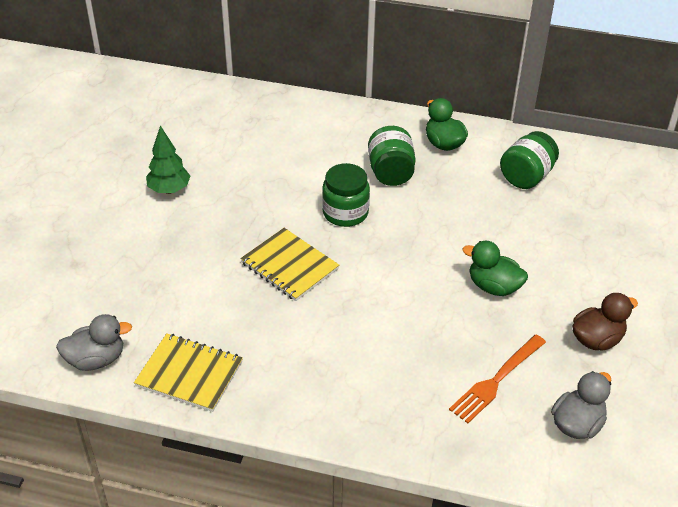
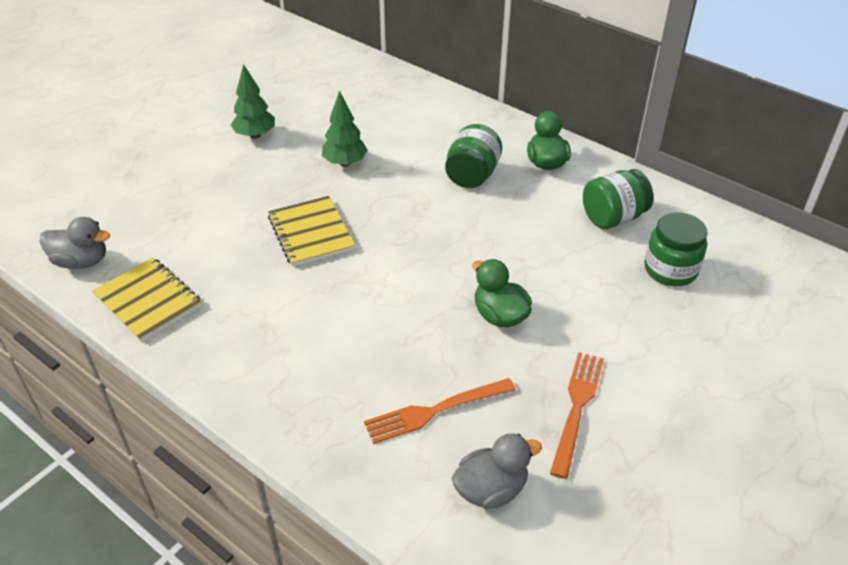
camera: 25 degrees right, 0 degrees up
(272, 193) = (345, 163): none -> green tree
(345, 213) = (400, 200): green jar -> green jar (670, 270)
(597, 339) = (577, 407): brown duck -> orange fork

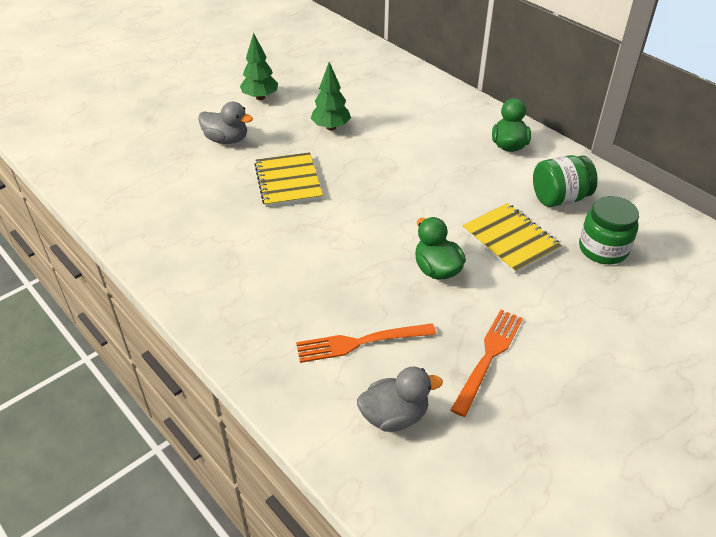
camera: 10 degrees right, 0 degrees up
(81, 261) = (94, 183): grey duck -> grey duck (226, 140)
(148, 301) = (140, 221): yellow notebook -> yellow notebook (510, 240)
(472, 175) = (439, 149): green jar -> none

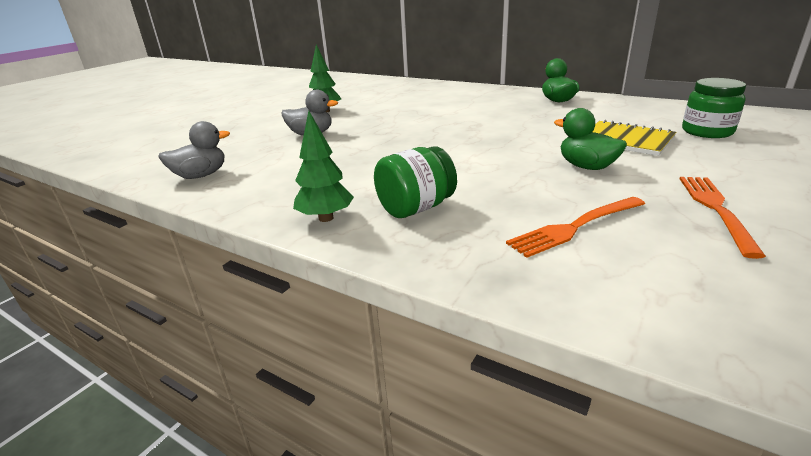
camera: 15 degrees left, 15 degrees down
(288, 181) = (390, 145): yellow notebook -> none
(331, 127) = (402, 115): green tree -> green tree (326, 218)
(394, 416) = (688, 277): grey duck -> grey duck (201, 175)
(559, 198) = (633, 115): green jar -> green jar (416, 208)

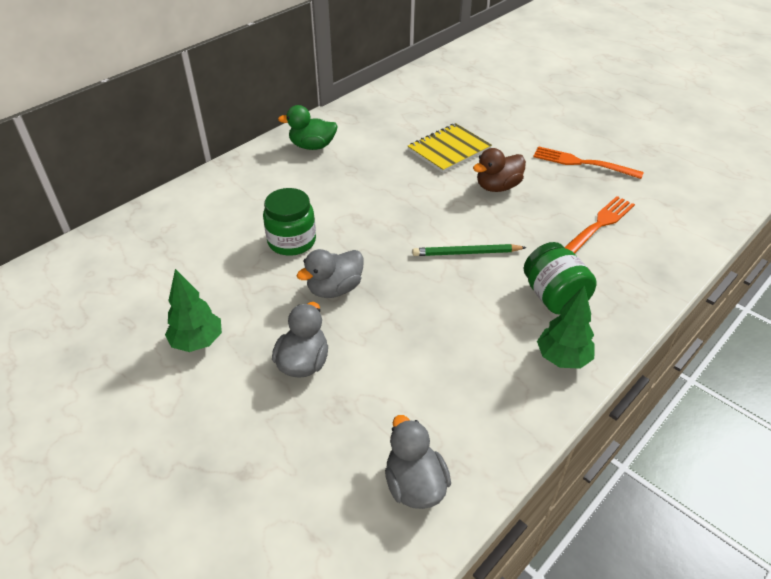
camera: 80 degrees left, 15 degrees up
(386, 131) = (334, 289): none -> grey duck
(459, 165) = (466, 253): none -> green pencil
(574, 227) = (599, 225): orange fork -> orange fork turned 120 degrees counterclockwise
(586, 167) = (497, 187): green duck -> brown duck
(707, 131) = (449, 110): green jar -> green jar (292, 241)

